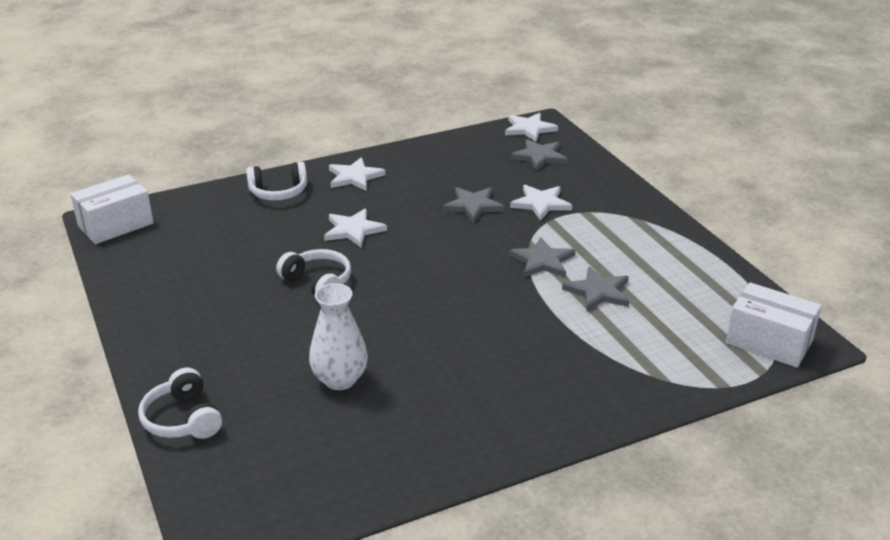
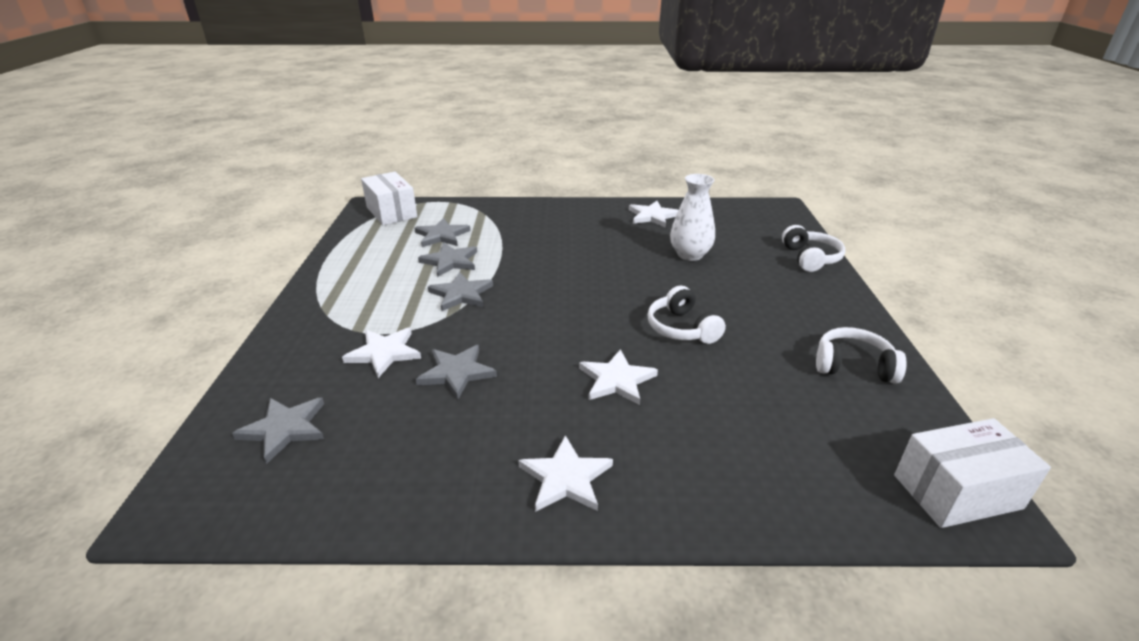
camera: 155 degrees left, 0 degrees up
(278, 192) = (694, 482): white headphones -> white headphones (853, 366)
(529, 129) = (210, 501): white star -> white star (652, 216)
(655, 323) = (442, 235): none -> grey star

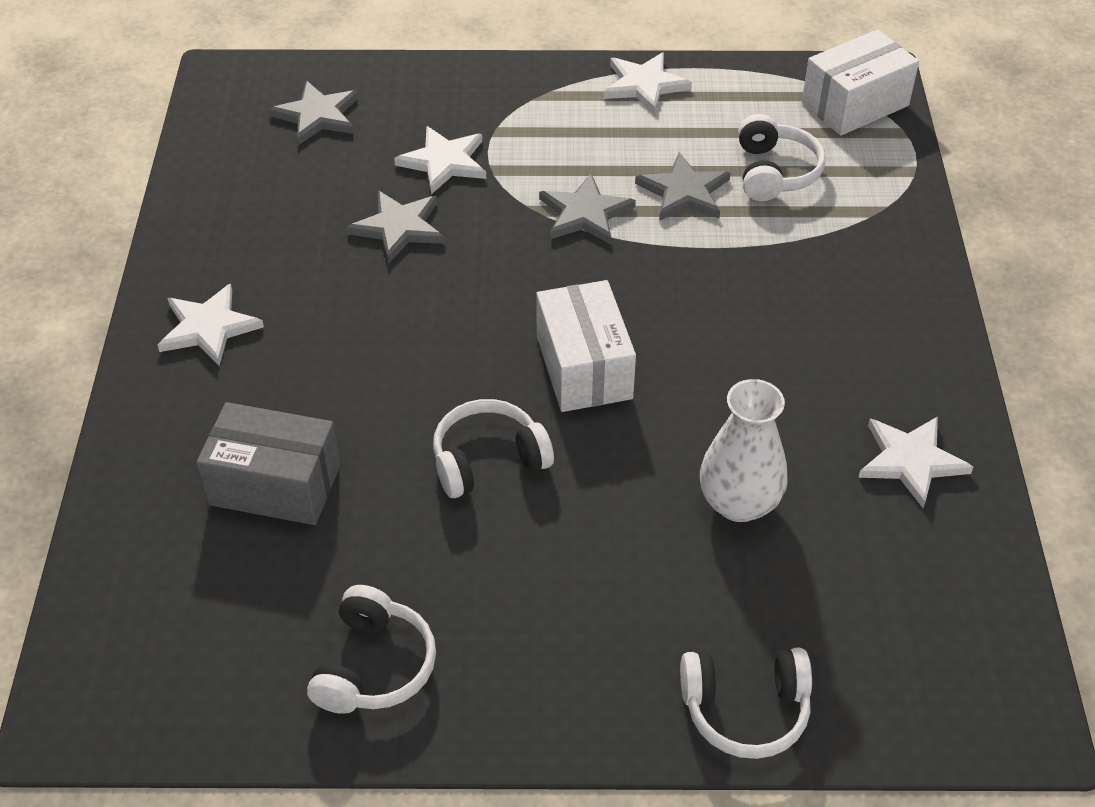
camera: 90 degrees right, 15 degrees up
(442, 235) = (774, 172): grey star -> white headphones
(616, 380) = (369, 377): white star -> white star (644, 85)
(730, 420) = (275, 485): none -> grey box
(957, 491) = (110, 696): white box -> white box (584, 367)

